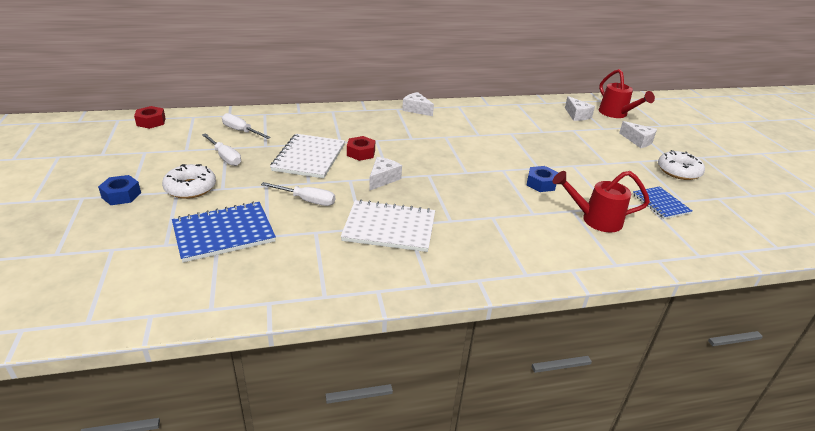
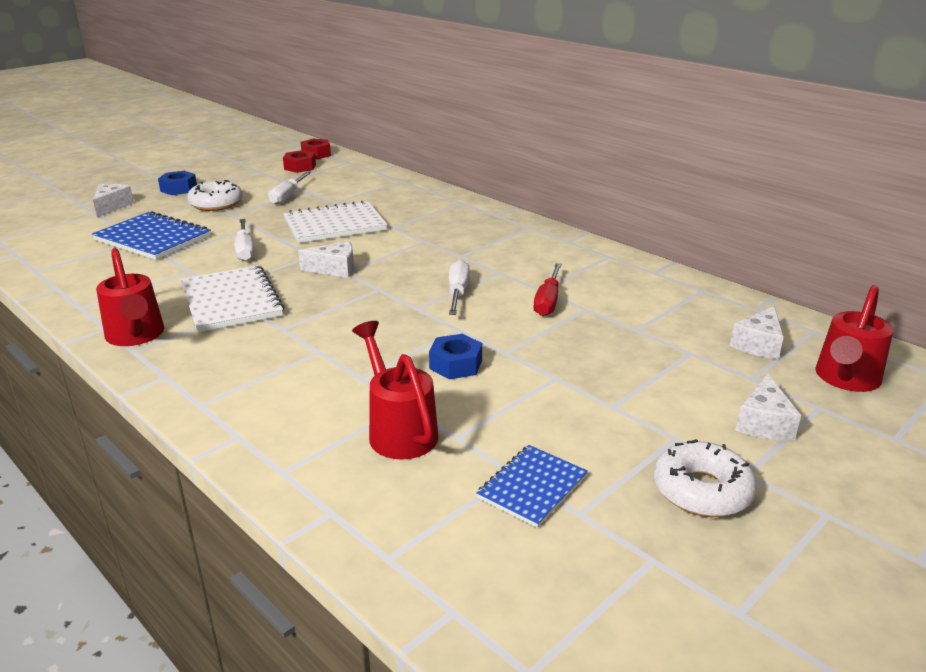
camera: 60 degrees right, 5 degrees down
(241, 131) = (348, 185): white screwdriver -> white screwdriver (457, 292)
(361, 153) = (381, 243): red nut -> red nut (300, 167)
(406, 279) = (136, 336): none -> red watering can
(416, 109) = (547, 237): white cheese -> white cheese (112, 206)
(494, 138) = (548, 301): none -> red screwdriver

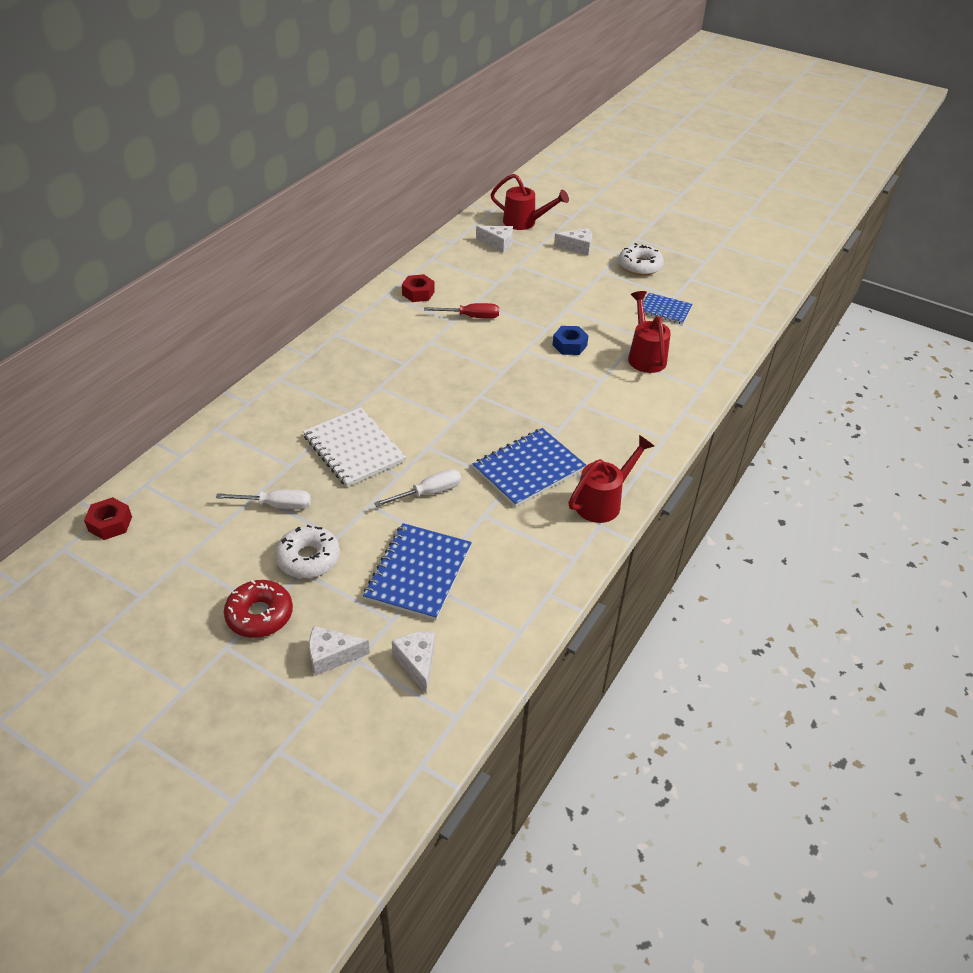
camera: 105 degrees left, 15 degrees up
(179, 189) = (259, 615): blue nut -> red donut
(231, 301) = (528, 469): white notebook -> blue notebook
(300, 167) = (166, 524): red nut -> red nut (418, 293)
(335, 269) = (452, 426): white cheese -> white cheese (417, 663)
(398, 430) = (645, 356): red watering can -> red watering can turned 120 degrees clockwise
(457, 292) = (472, 357): white screwdriver -> none

